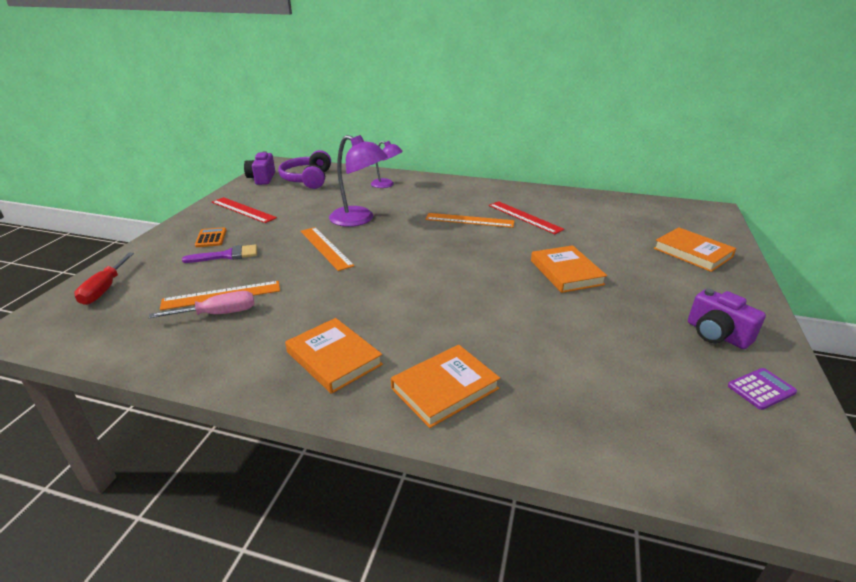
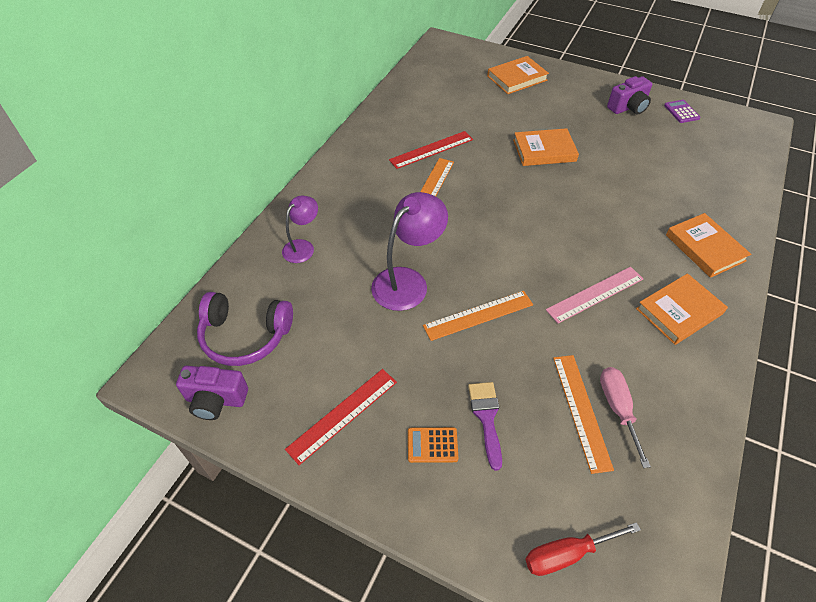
camera: 80 degrees left, 20 degrees up
(104, 289) = (567, 554): red screwdriver -> red screwdriver turned 150 degrees clockwise
(354, 303) = (595, 294): none -> pink ruler

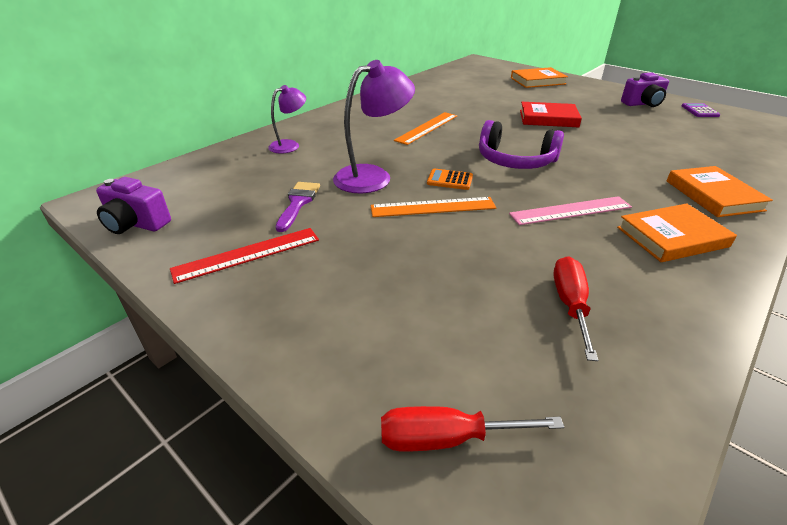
camera: 15 degrees right, 15 degrees down
(245, 336) = (197, 188): purple headphones -> purple headphones (515, 161)
(431, 150) = (440, 108): red ruler -> none
(432, 445) = (327, 295): orange calculator -> orange calculator (449, 180)
(486, 417) = (402, 283): purple brush -> purple brush (298, 203)
(544, 150) = (548, 118): orange book -> red book
(581, 411) = (521, 298): orange ruler -> none
(618, 408) = (570, 304): pink screwdriver -> red screwdriver

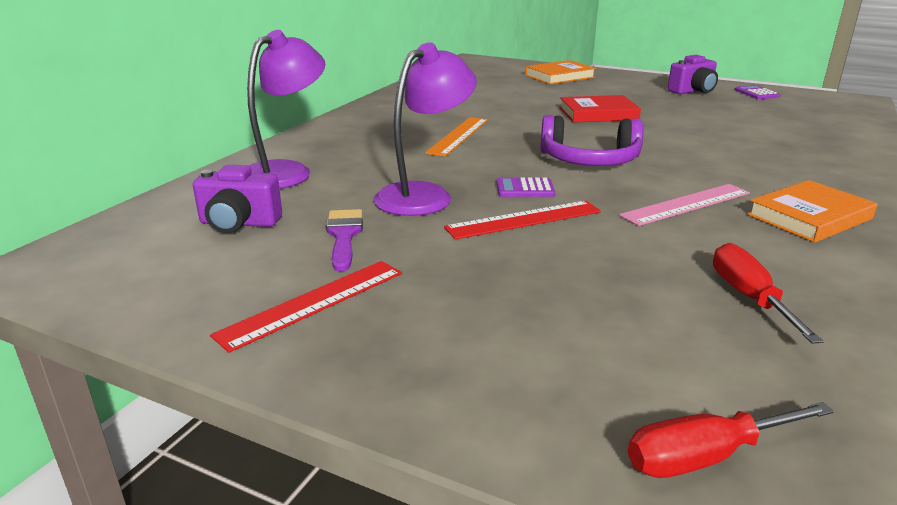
camera: 15 degrees left, 10 degrees down
(136, 224) = (117, 289): purple camera -> purple camera (239, 223)
(290, 145) = (286, 171): purple lamp -> purple lamp, size x1.66
(433, 207) = (524, 219): orange ruler -> red ruler
(449, 180) = (525, 189): orange calculator -> purple calculator
(713, 195) = (824, 172): orange book -> none

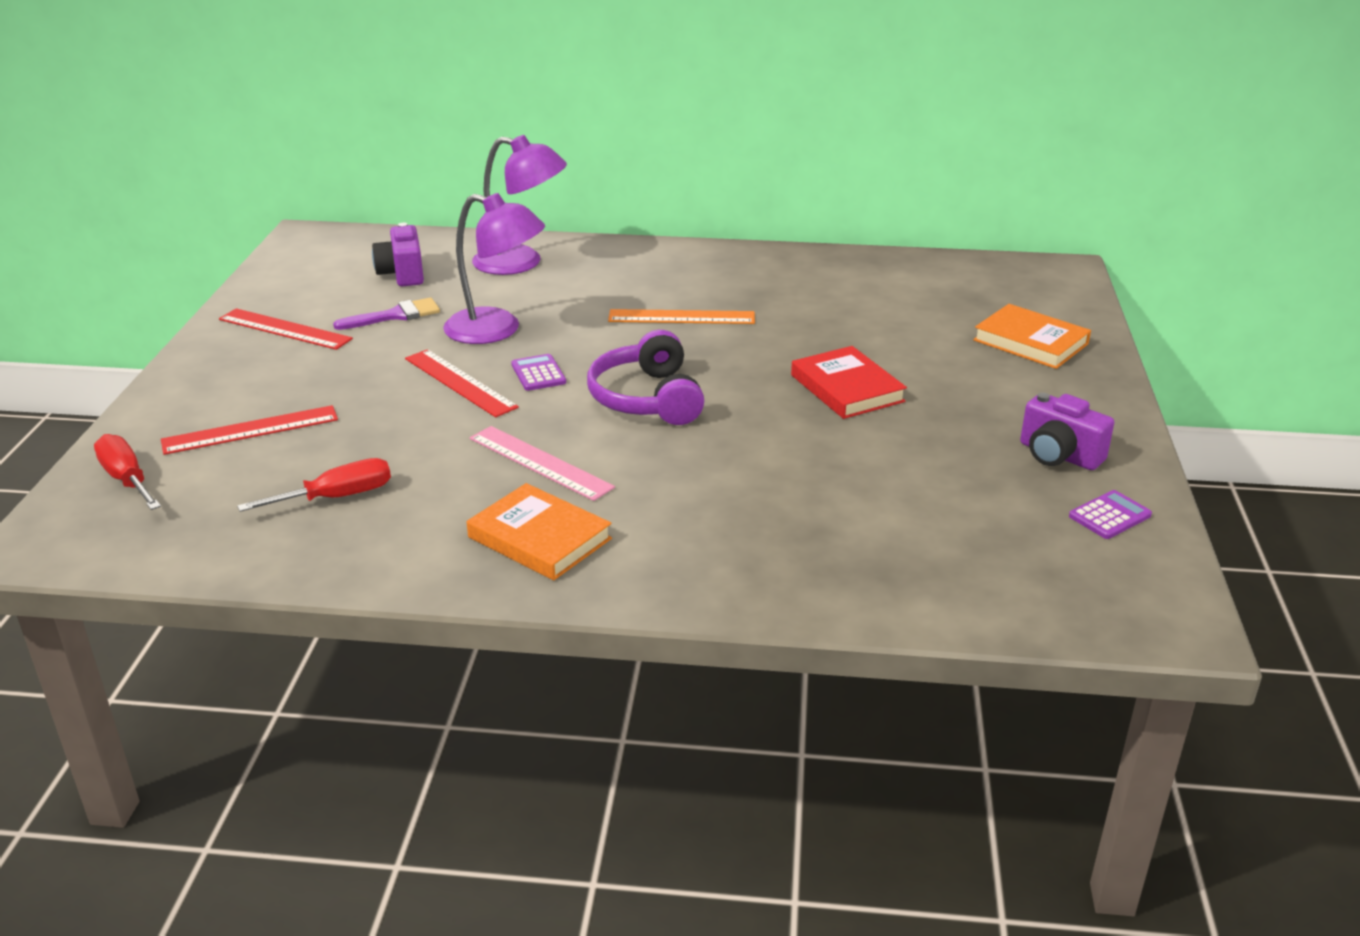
camera: 70 degrees right, 5 degrees up
(584, 342) = (250, 430): none -> red ruler

